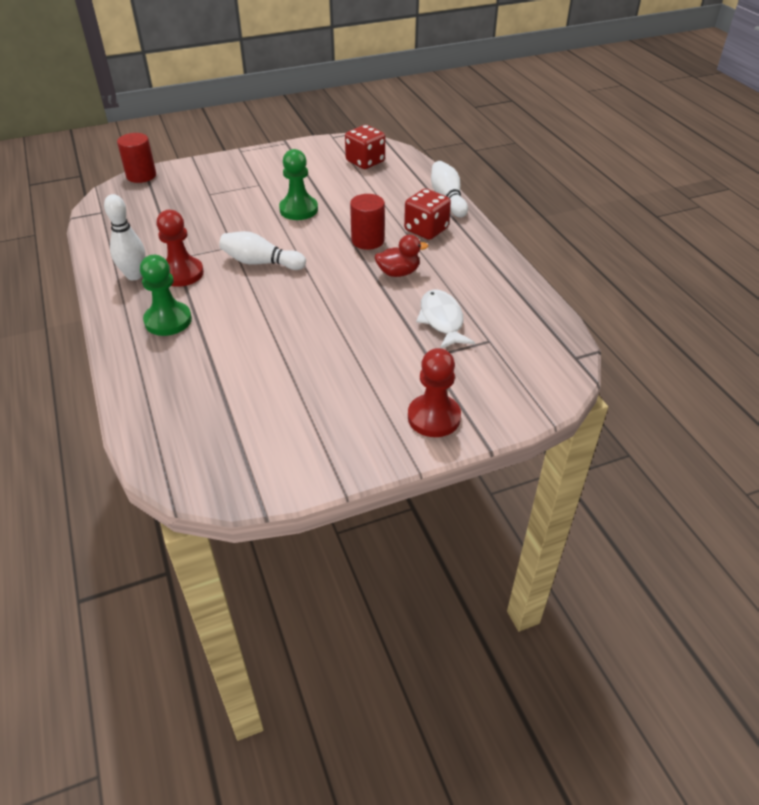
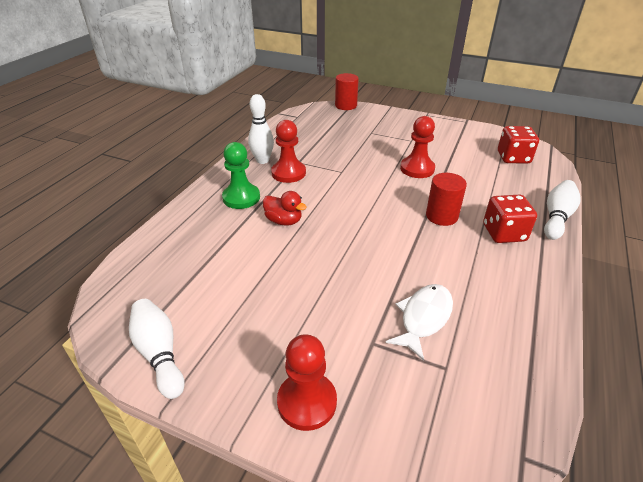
camera: 45 degrees right, 5 degrees down
(261, 263) = (344, 192): white bowling pin -> white bowling pin (160, 353)
(298, 209) = (417, 169): green pawn -> red pawn
(398, 273) = (435, 255): red duck -> red duck (284, 221)

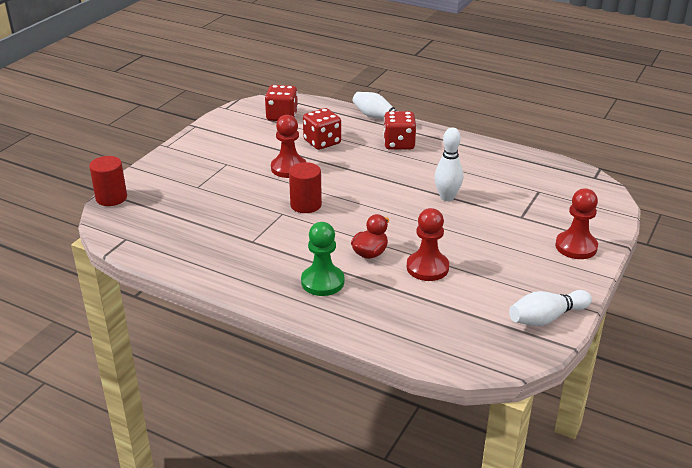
camera: 85 degrees left, 5 degrees down
(262, 160) = (241, 267): white bowling pin -> white bowling pin (447, 197)
(288, 173) = (276, 248): red pawn -> red pawn (427, 268)
(423, 318) = (495, 193): white fish -> none
(441, 216) = (372, 167): red cylinder -> red cylinder (306, 205)
(476, 183) = (322, 142): none -> red dice

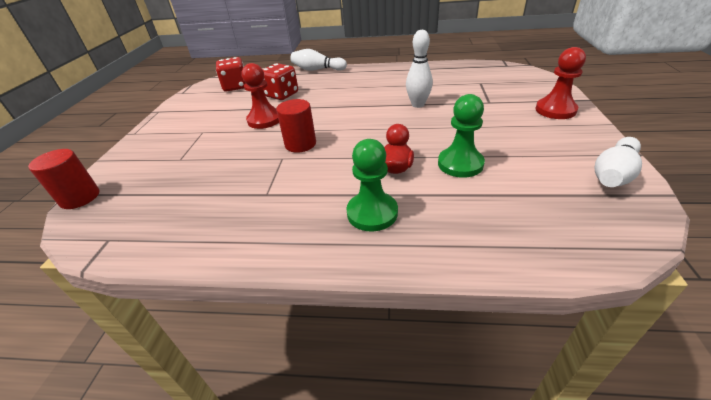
camera: 20 degrees left, 5 degrees up
(399, 144) = (345, 81): red dice -> none
(427, 268) = (460, 164): red pawn -> green pawn

